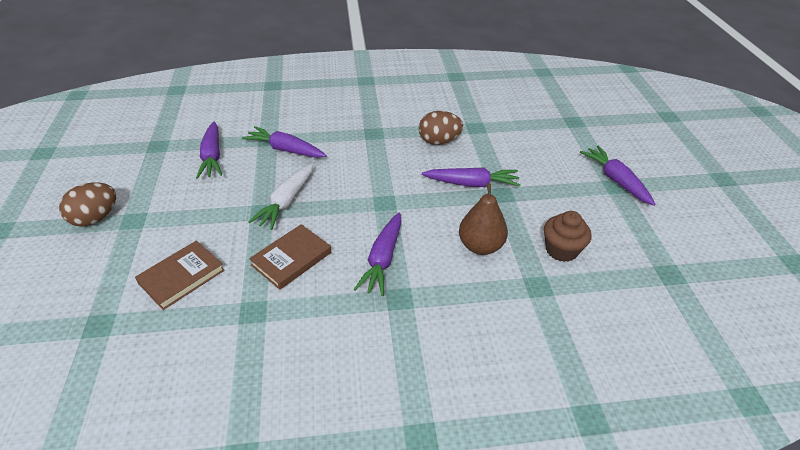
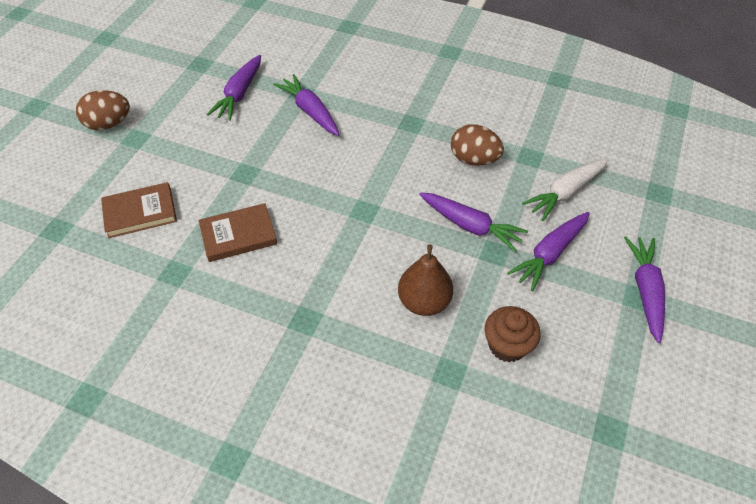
camera: 30 degrees right, 10 degrees up
(286, 202) = (273, 172): white carrot -> white carrot (565, 193)
(383, 259) = (318, 273): purple carrot -> purple carrot (549, 254)

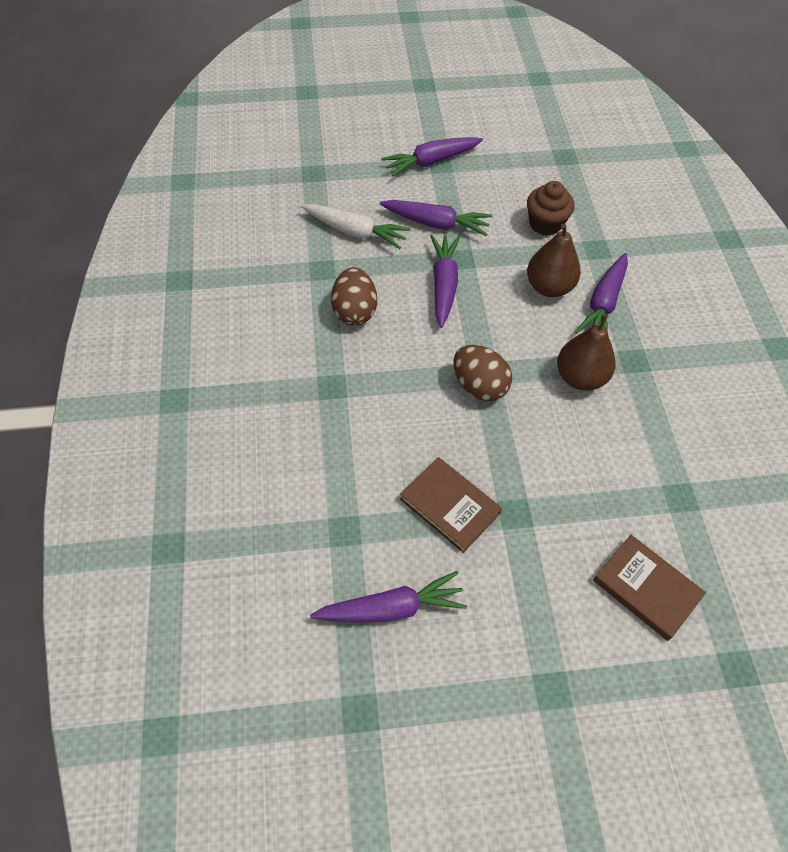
camera: 120 degrees left, 5 degrees up
(109, 124) = (554, 752): brown egg -> brown egg (479, 386)
(238, 235) = (596, 467): brown book -> brown book (450, 506)
(310, 111) = (373, 500): purple carrot -> purple carrot (603, 303)
(317, 270) = (580, 377): none -> brown pear

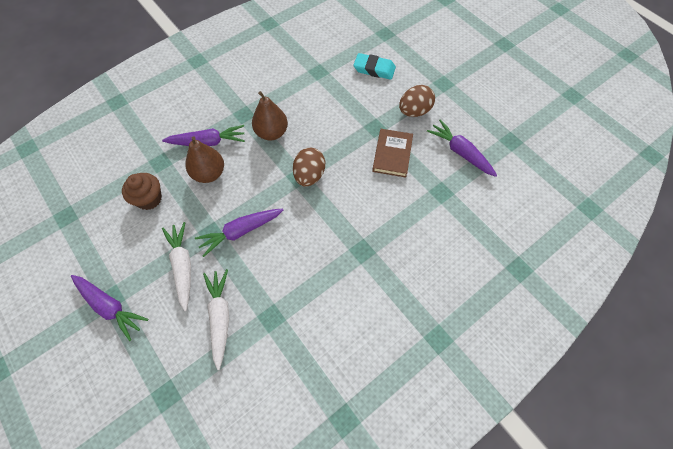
camera: 120 degrees left, 5 degrees up
(354, 311) = (296, 272): brown egg -> brown egg (414, 111)
(436, 223) = (183, 266): purple carrot -> white carrot
(646, 588) = (374, 69): brown book -> turquoise eraser

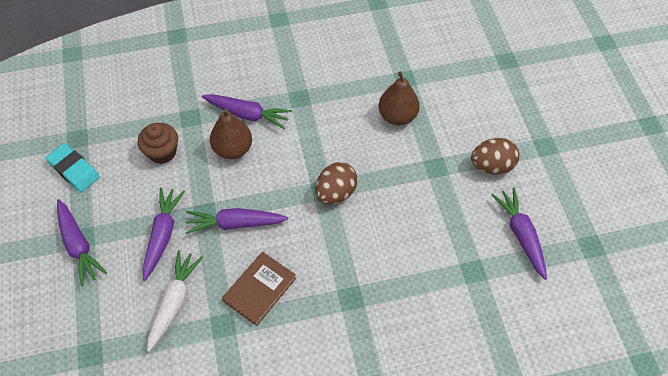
camera: 25 degrees right, 5 degrees down
(183, 266) = (162, 235): white carrot -> purple carrot
(271, 133) = (318, 130): brown pear -> brown pear (397, 116)
(374, 69) = (471, 99): turquoise eraser -> turquoise eraser (74, 170)
(392, 154) = (439, 206): brown book -> brown book (259, 289)

